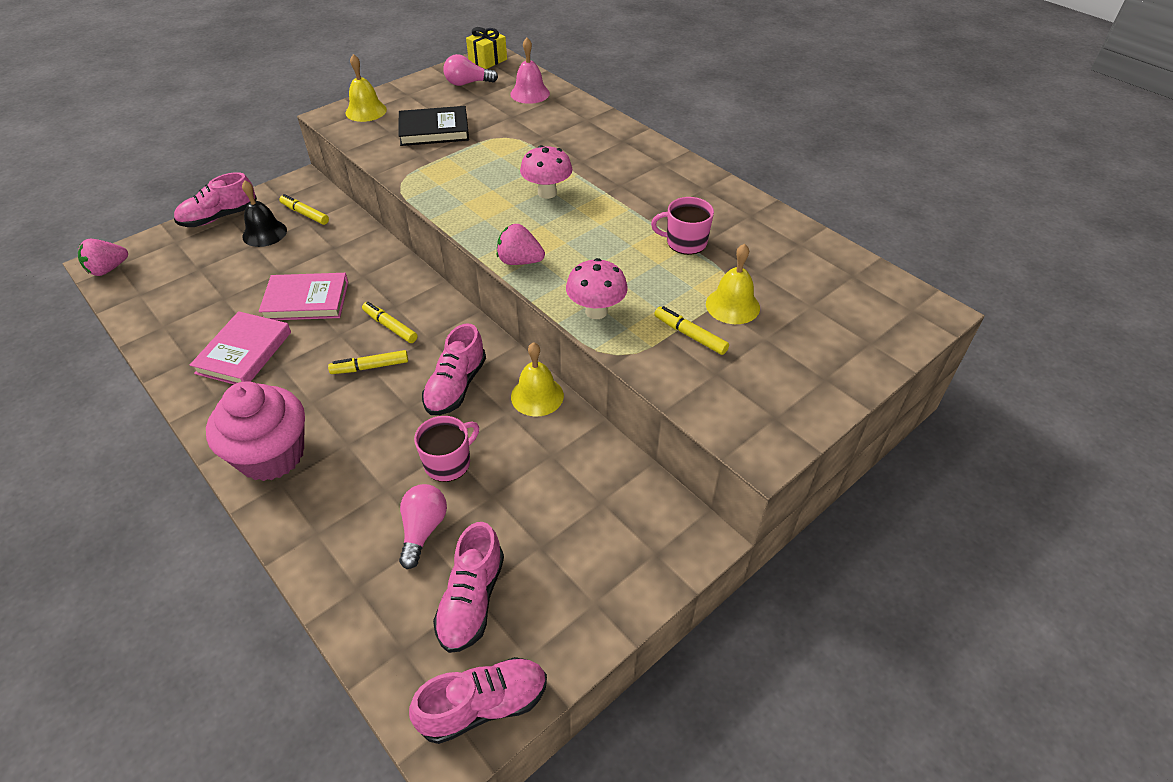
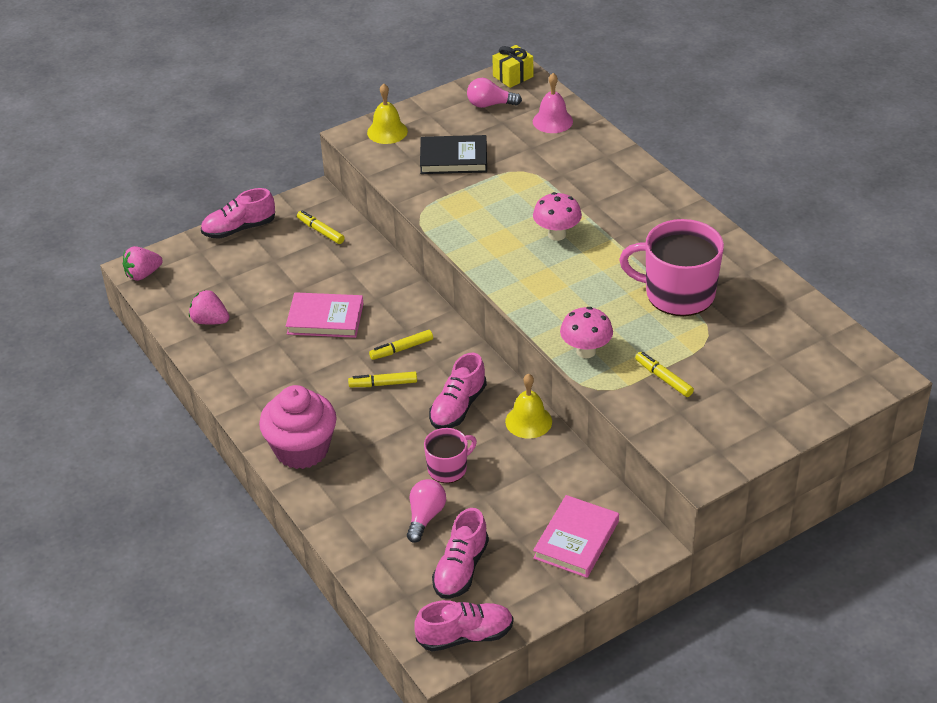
camera: 10 degrees right, 5 degrees down
(244, 352) = (272, 362): pink book -> pink book (576, 540)
(264, 233) = (283, 249): black bell -> none
(390, 326) = (401, 349): yellow marker -> yellow marker turned 75 degrees counterclockwise
(519, 261) = (524, 300): pink strawberry -> pink strawberry (210, 321)
(685, 242) = (678, 294): pink mug -> pink mug, size x1.85
(732, 305) = (707, 356): yellow bell -> none

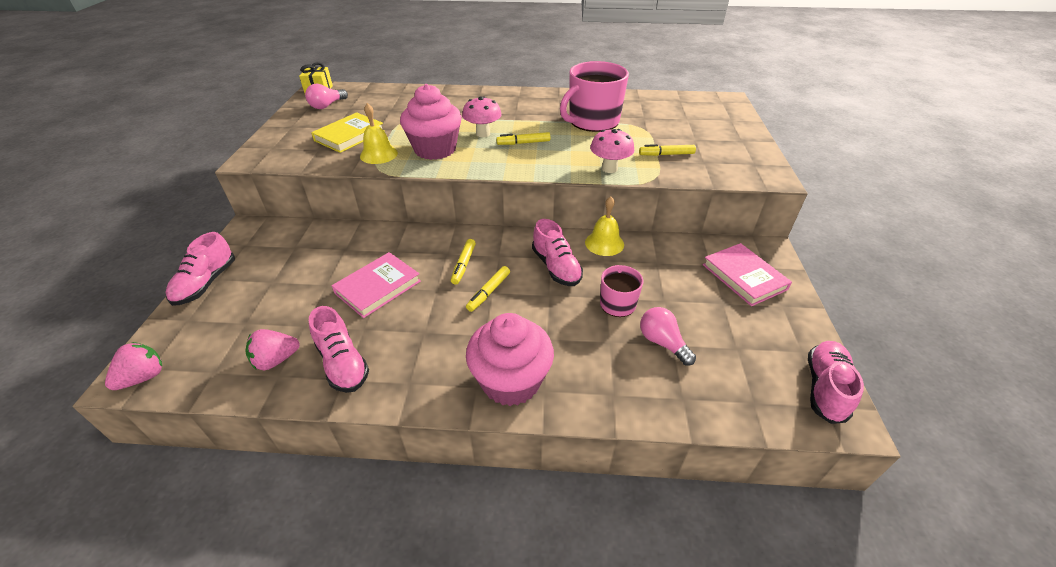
camera: 55 degrees left, 0 degrees up
(143, 274) = (144, 377): pink strawberry -> pink strawberry turned 150 degrees counterclockwise
(320, 231) = (285, 243): yellow marker -> yellow marker (523, 143)
(387, 131) = (274, 146): yellow bell -> yellow bell (378, 154)
(453, 158) = (349, 136): black book -> yellow book
(461, 569) = (739, 351): pink shoe -> pink shoe (342, 363)
(491, 223) = (435, 149): none -> pink cupcake
(552, 121) = (381, 95): pink bell -> none

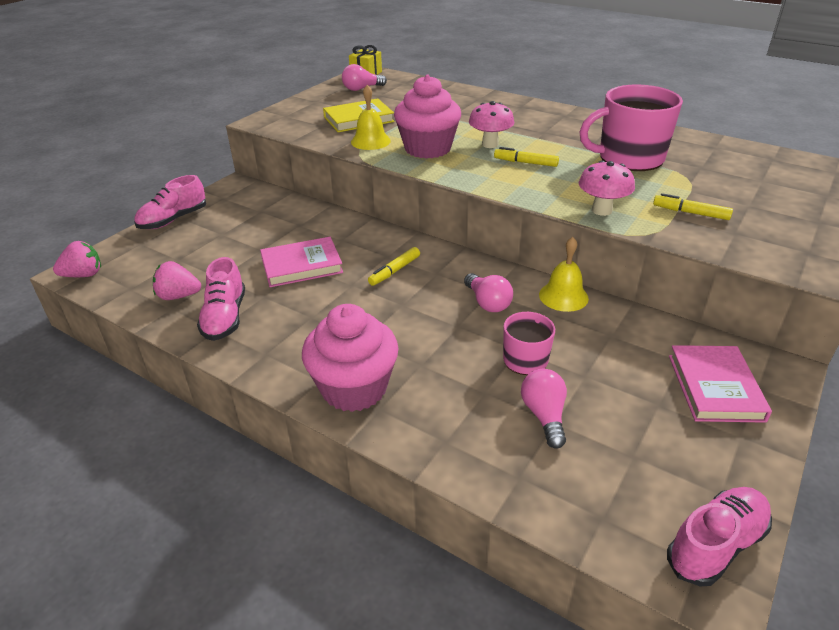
camera: 30 degrees right, 5 degrees down
(488, 292) = (398, 303): yellow marker -> none
(556, 267) = (487, 303): pink shoe -> pink light bulb

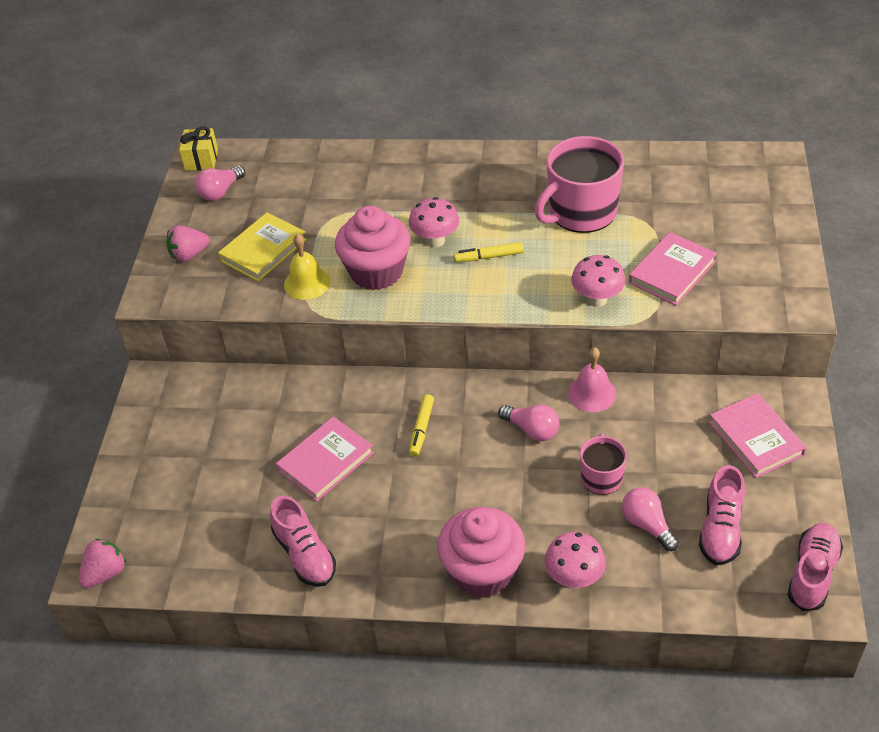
camera: 25 degrees left, 10 degrees up
(173, 220) = (129, 461): pink shoe -> pink shoe (721, 529)
(178, 296) = (235, 552): pink strawberry -> pink strawberry (189, 255)
(434, 430) = (574, 578): none -> pink mushroom
(563, 296) = (592, 393): yellow bell -> pink bell
(690, 213) = (672, 272): yellow marker -> pink book

